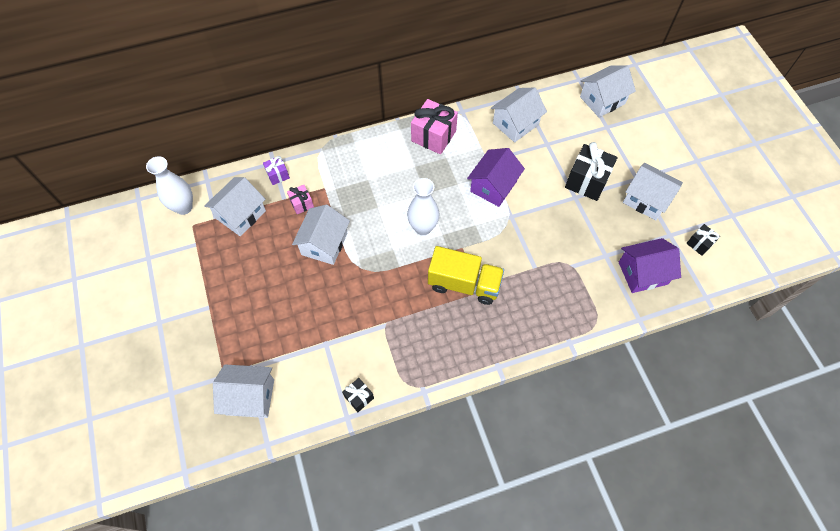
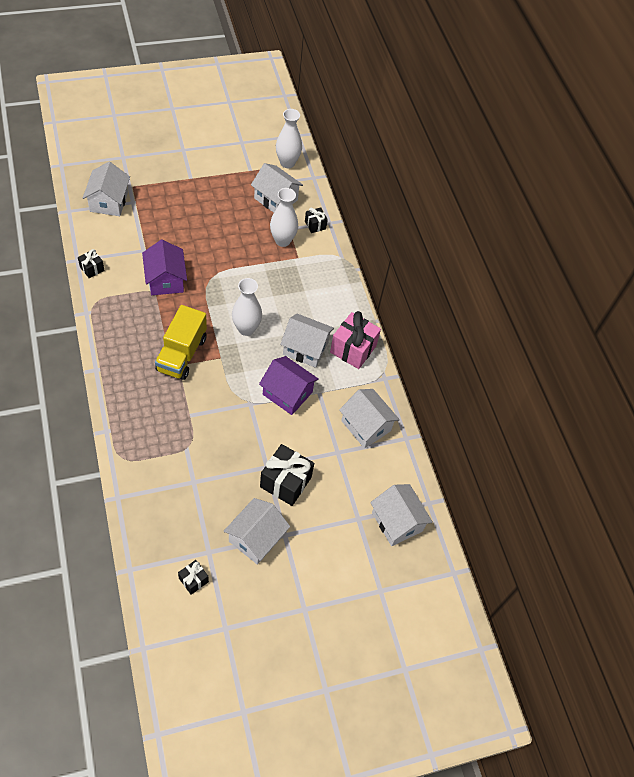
camera: 85 degrees right, 5 degrees down
(278, 175) = (315, 225): purple gift -> black gift
(301, 203) = (282, 240): pink gift -> white vase
(324, 244) = (239, 254): white house -> white house (305, 348)
(643, 273) = (167, 513): purple house -> purple house (165, 280)

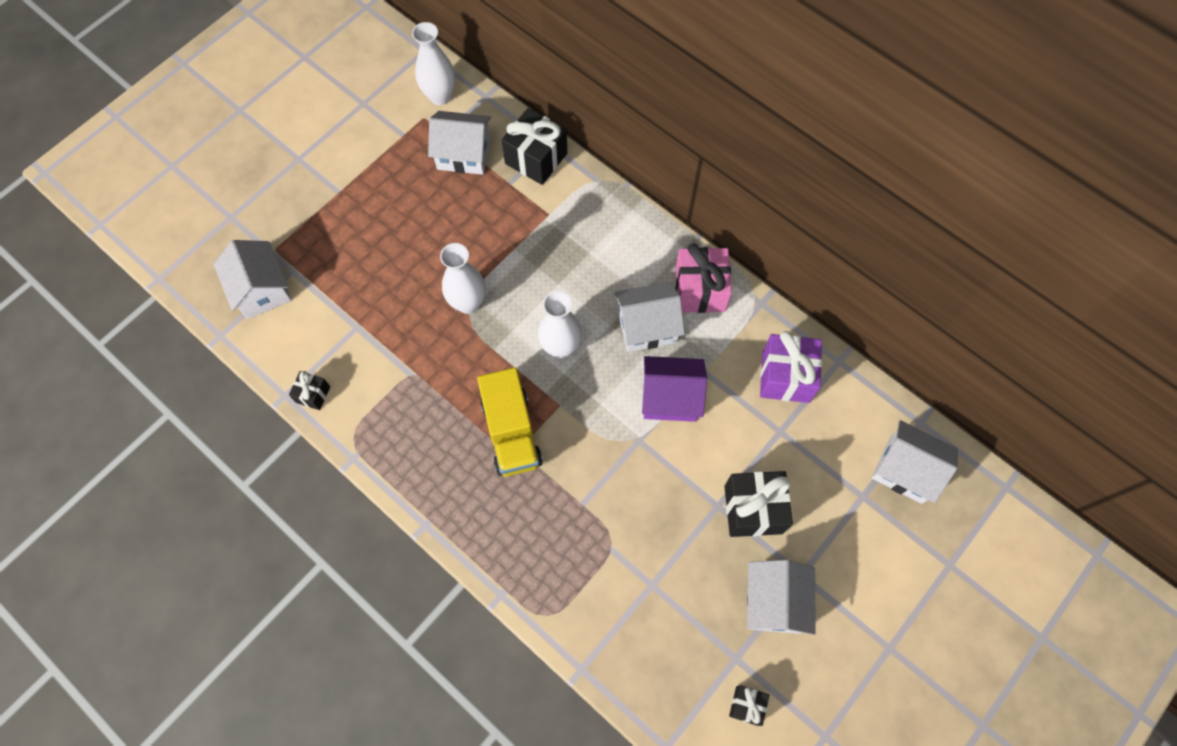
camera: 25 degrees left, 10 degrees up
(165, 280) = (416, 348): purple house -> none
(282, 240) = (514, 204): white vase -> white vase (468, 303)
(315, 225) = (536, 158): black gift -> black gift, size x1.90
(366, 426) = (786, 377): white house -> purple gift

